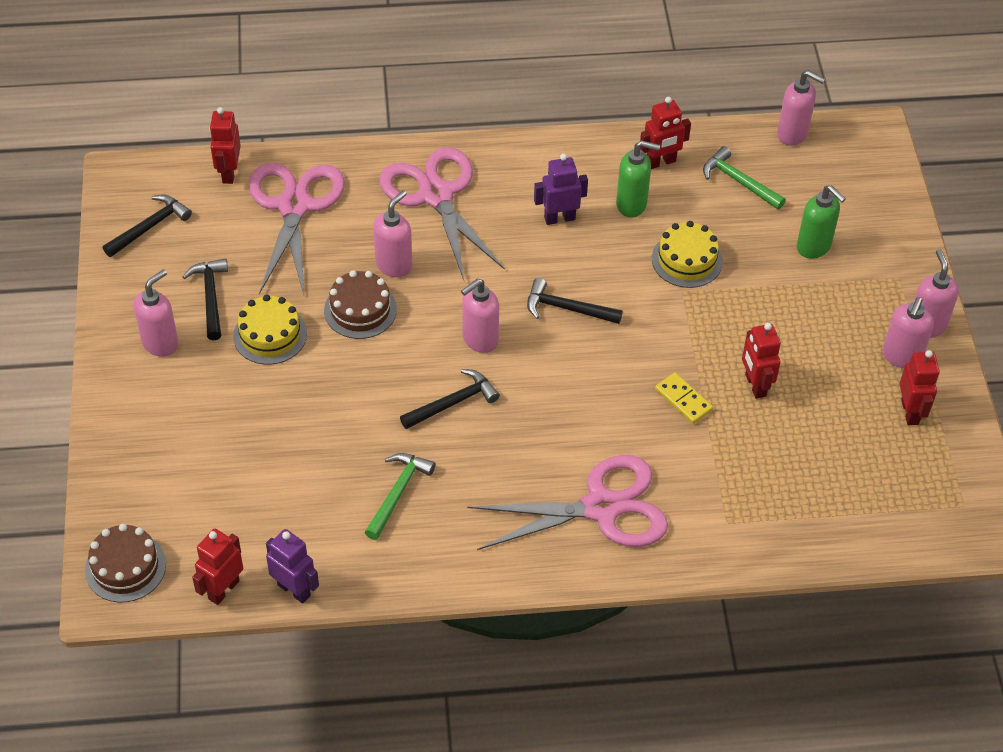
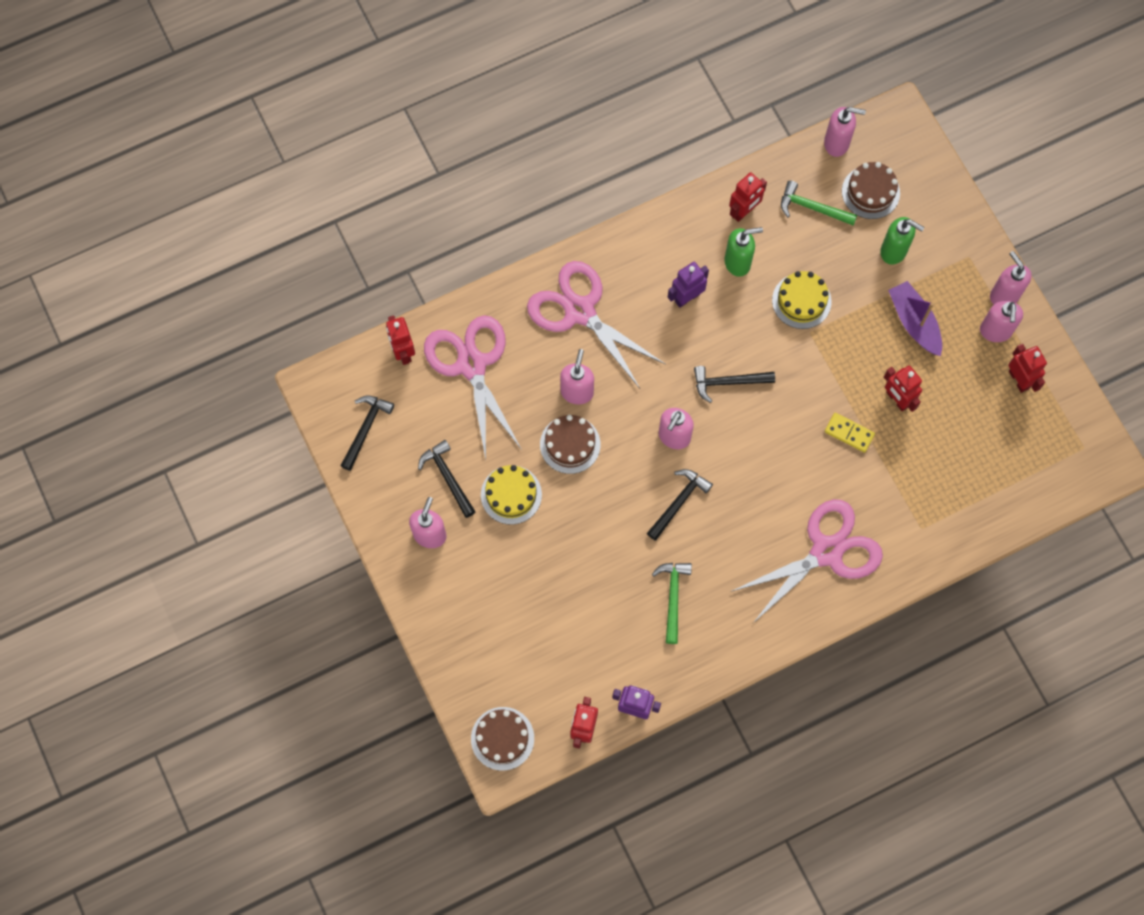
camera: 20 degrees left, 20 degrees up
(808, 319) = (914, 322): none -> purple boat
(811, 187) = (870, 192): none -> brown cake

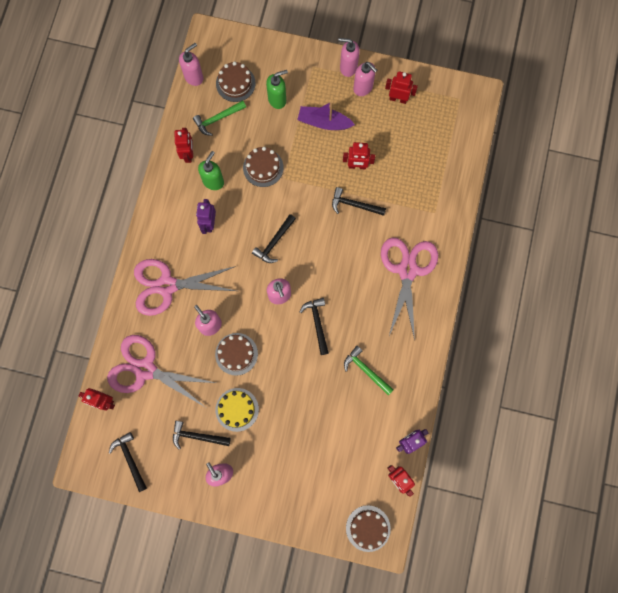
camera: 50 degrees left, 5 degrees up
(801, 301) = (263, 167): yellow cake -> brown cake
(849, 433) = (354, 205): yellow domino -> black hammer

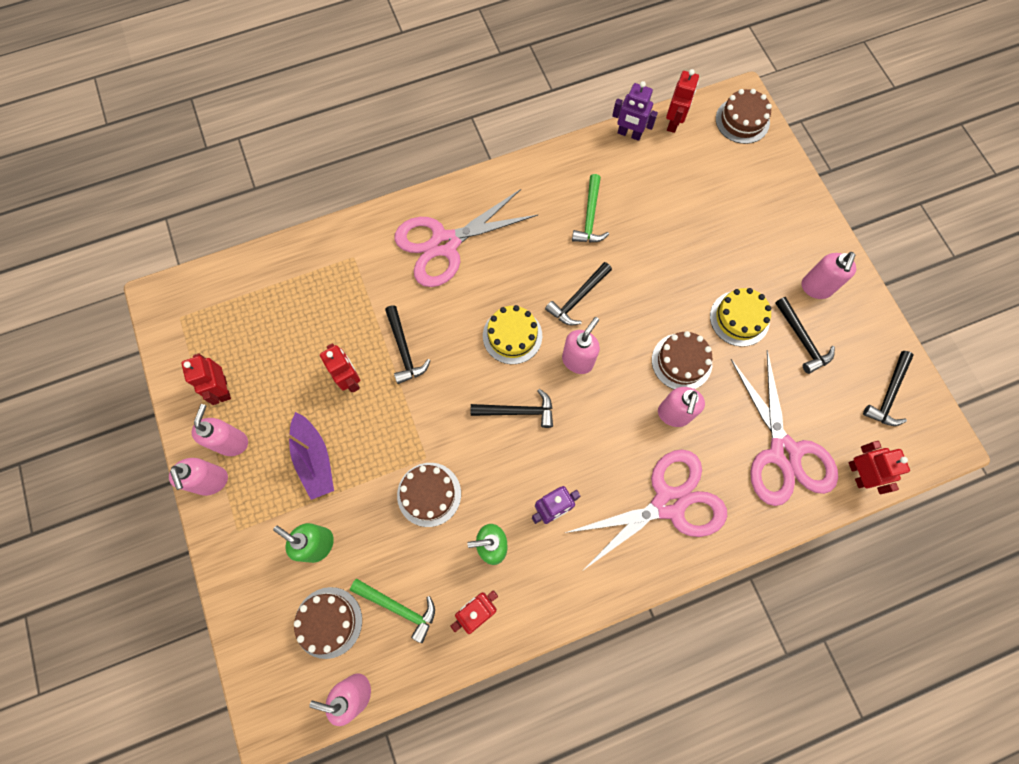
camera: 125 degrees left, 5 degrees down
(167, 285) = (668, 503): pink scissors -> pink scissors turned 75 degrees counterclockwise
(321, 269) = (512, 336): none -> yellow cake

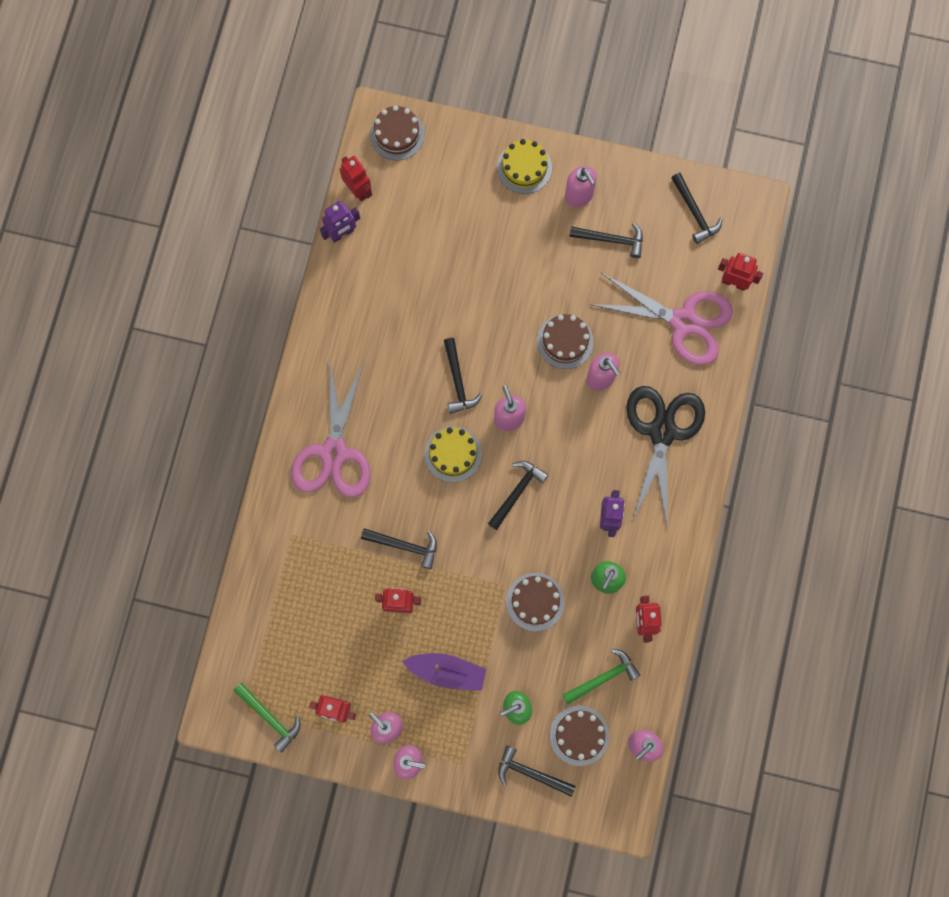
camera: 55 degrees left, 5 degrees up
(264, 600) = (531, 773): none -> black hammer
(590, 216) = (394, 320): green hammer -> green hammer (270, 717)
(668, 503) = (662, 432): pink scissors -> black scissors
(739, 318) = (562, 272): yellow cake -> yellow cake (524, 167)

